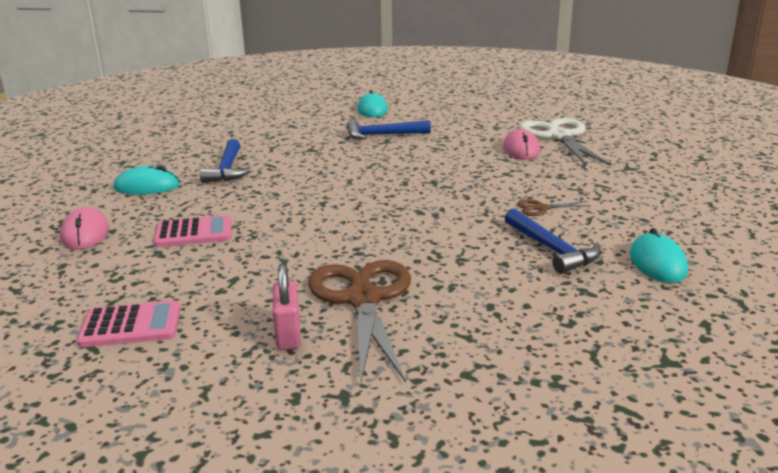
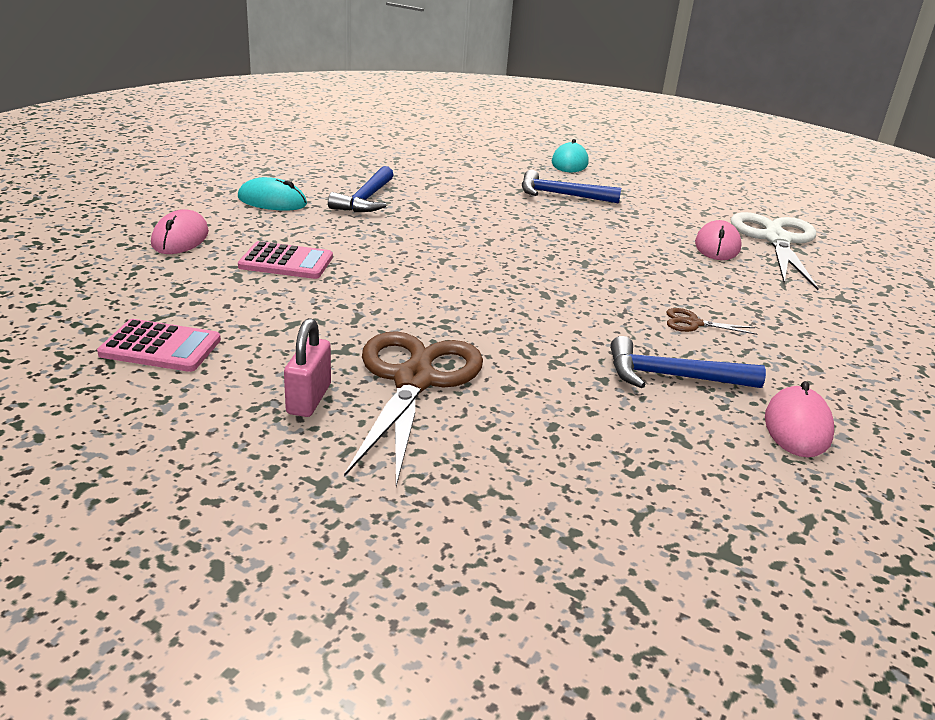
camera: 15 degrees right, 5 degrees up
(551, 249) = (672, 376): blue hammer -> blue hammer turned 105 degrees clockwise
(657, 263) = (797, 426): turquoise mouse -> pink mouse

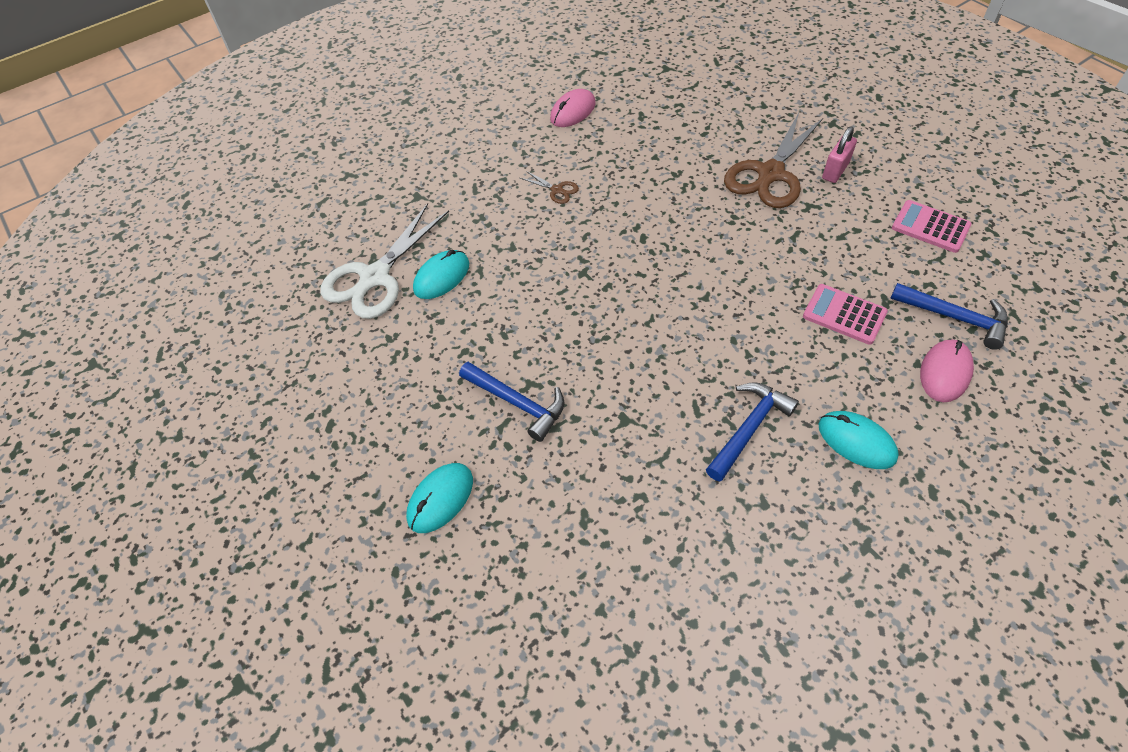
camera: 150 degrees left, 25 degrees up
(672, 376) = (611, 151): blue hammer -> blue hammer (954, 317)
(717, 246) = (441, 277): pink mouse -> turquoise mouse

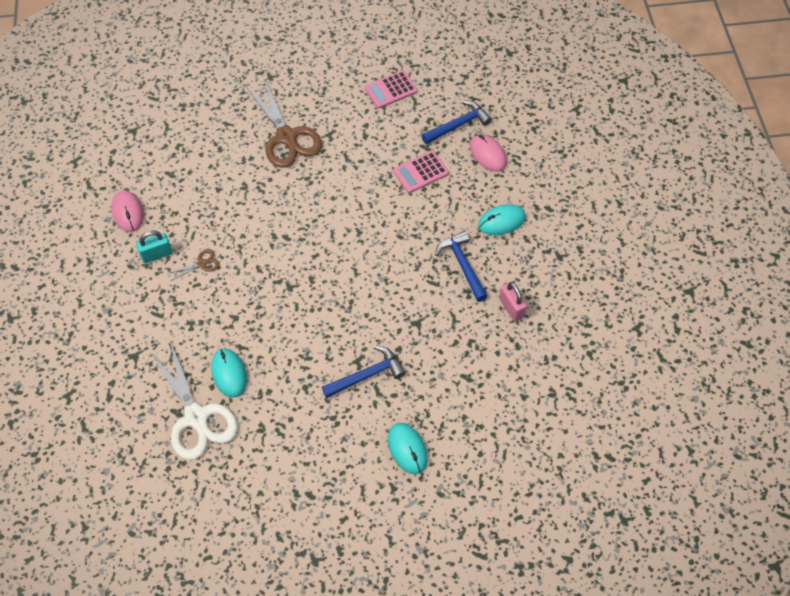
camera: 65 degrees left, 5 degrees up
(542, 154) = (157, 254): none -> turquoise padlock
(835, 171) = (312, 103): pink padlock -> pink padlock (511, 307)

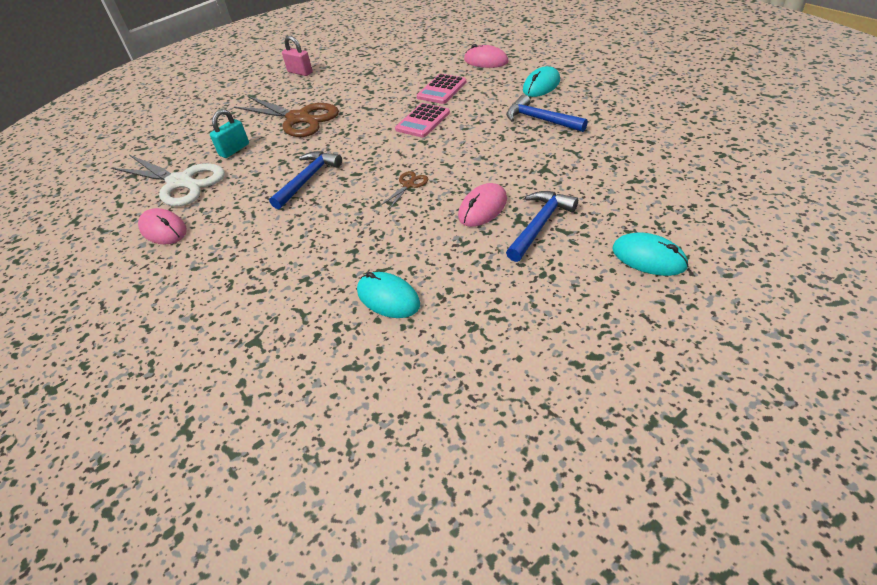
camera: 25 degrees left, 15 degrees down
(157, 254) = (221, 245): turquoise padlock -> turquoise padlock (234, 150)
(196, 417) = (382, 357): white scissors -> white scissors (180, 182)
(202, 264) = (280, 229): brown scissors -> brown scissors (408, 185)
(344, 333) = (482, 208): none -> pink mouse
(390, 90) = (368, 63): pink calculator -> pink calculator (423, 121)
(458, 125) = (444, 58): blue hammer -> blue hammer (308, 179)
(511, 307) = (613, 123): pink padlock -> pink padlock (300, 72)

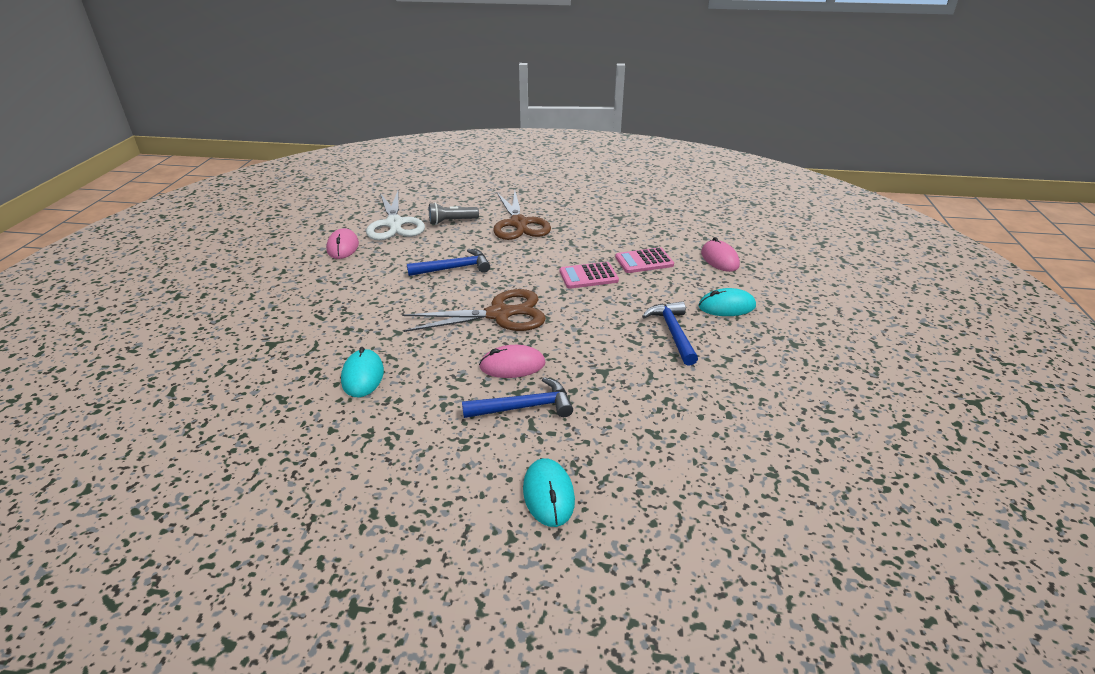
camera: 40 degrees right, 10 degrees down
(234, 150) = (452, 221): turquoise padlock -> grey flashlight
(300, 72) = (575, 191): pink padlock -> none
(408, 185) = (499, 314): brown scissors -> brown scissors, size x2.35

